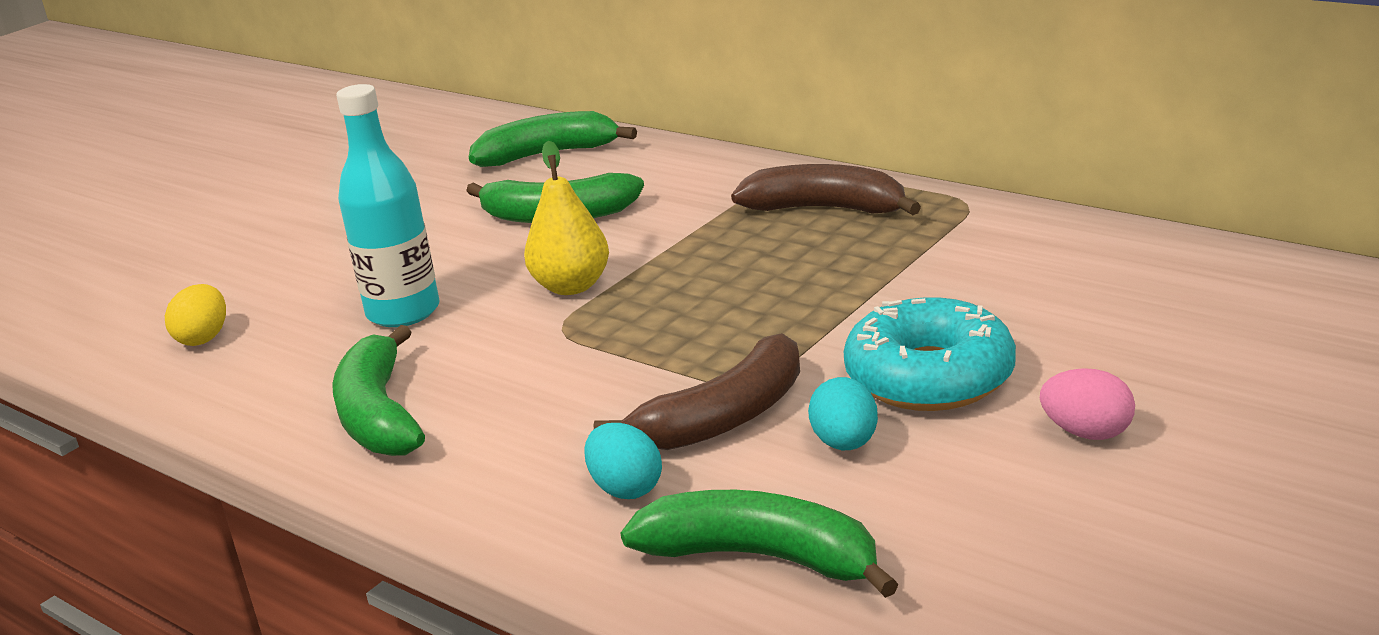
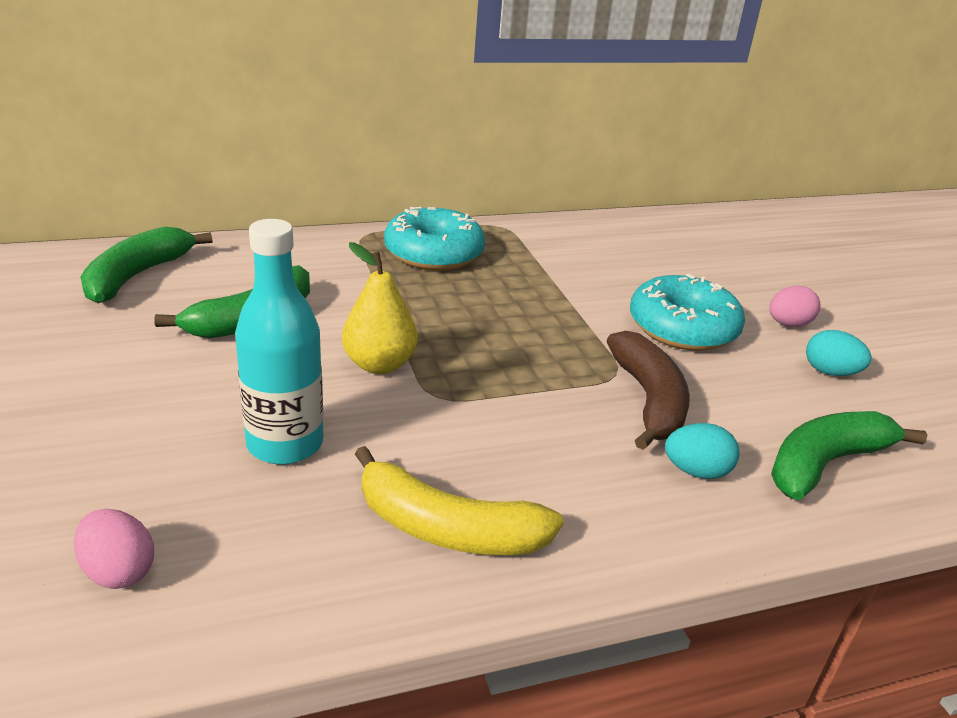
camera: 60 degrees left, 5 degrees up
(203, 338) = (118, 571): yellow egg -> pink egg
(379, 414) = (447, 528): green banana -> yellow banana
(826, 209) = (434, 253): brown banana -> turquoise donut
(845, 443) = (726, 382): turquoise egg -> turquoise egg (830, 372)

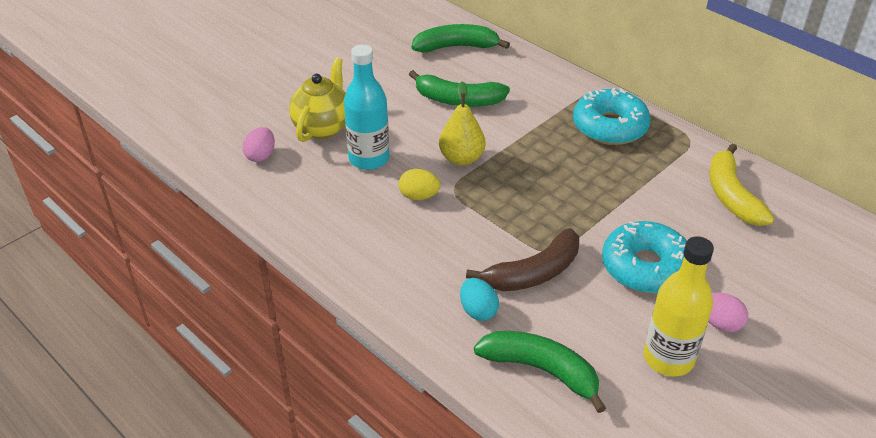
camera: 65 degrees right, 10 degrees up
(142, 462) = (323, 127): none -> yellow teapot
(422, 430) = (419, 196): none -> yellow egg
(447, 528) = (353, 232): yellow banana -> yellow banana (731, 196)
(830, 372) = (668, 358): turquoise egg -> yellow bottle

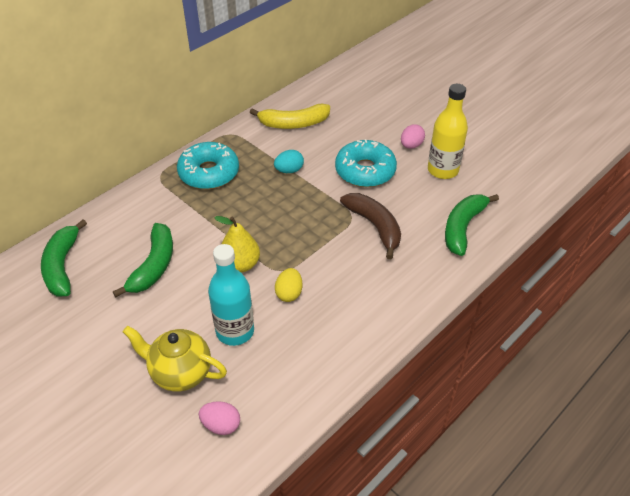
camera: 90 degrees left, 5 degrees up
(478, 311) = (415, 258): turquoise egg -> turquoise egg (289, 170)

